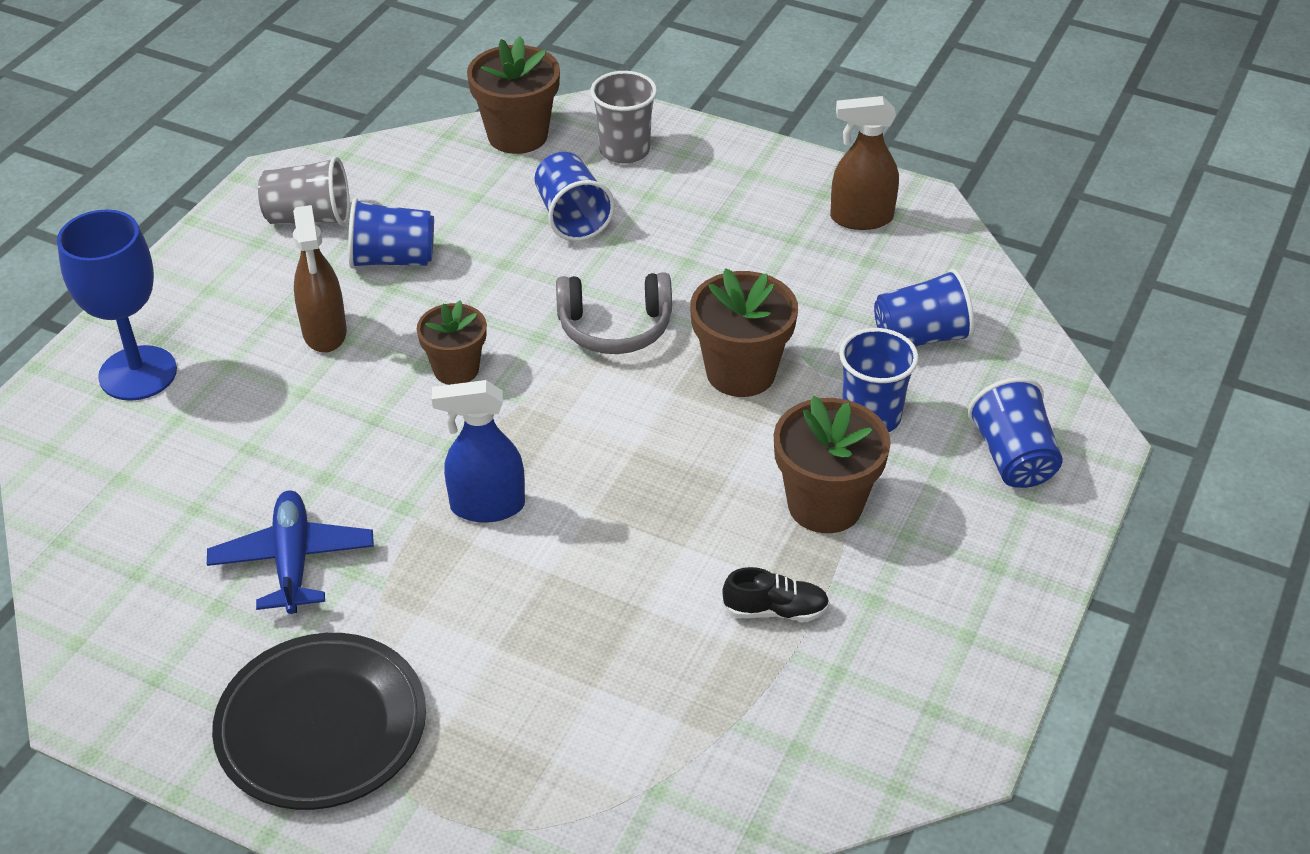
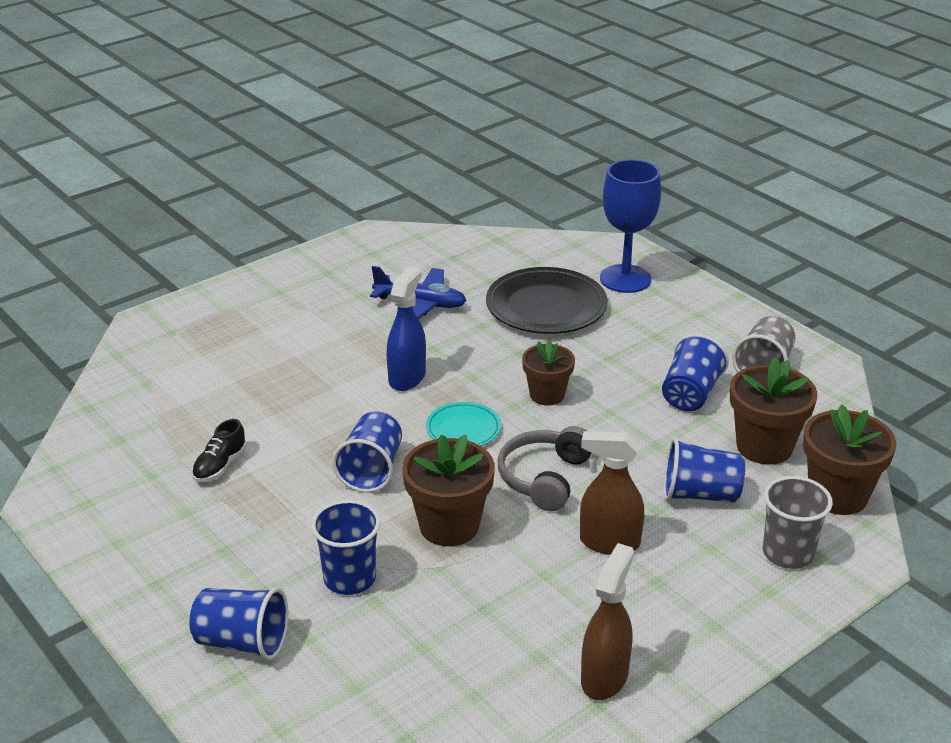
camera: 115 degrees right, 10 degrees down
(322, 727) = (295, 292): black plate -> black plate (546, 307)
(324, 333) = (622, 350): brown spray bottle -> brown spray bottle (609, 542)
(567, 417) = (463, 429): none -> turquoise plate
(825, 505) = (285, 520): brown flower pot -> brown flower pot (764, 447)
(920, 337) = (416, 648): blue cup -> blue cup (371, 470)

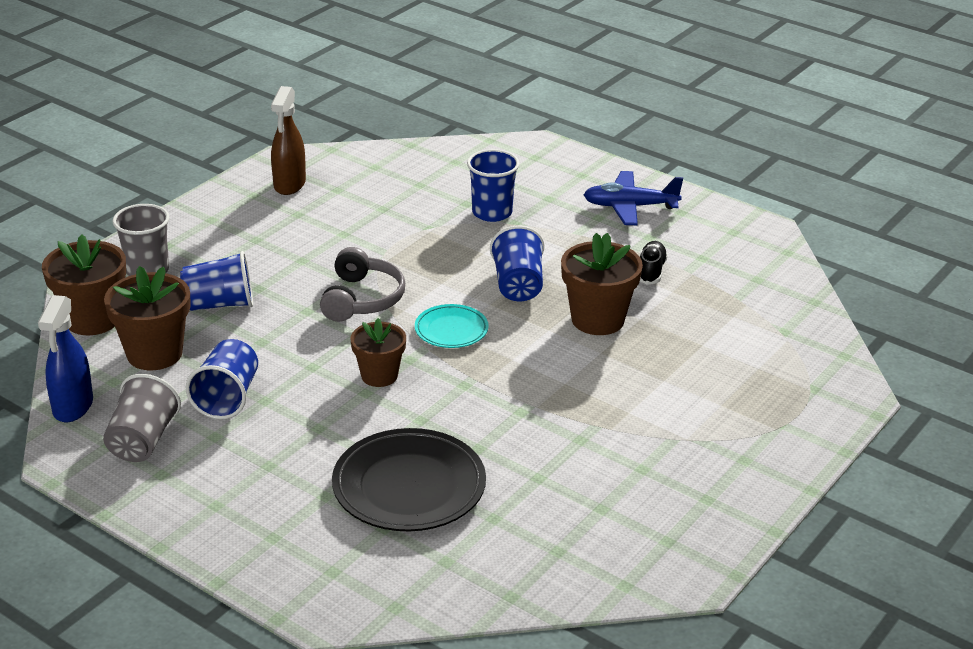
camera: 165 degrees right, 0 degrees up
(242, 642) = (544, 172): blue cup -> none
(407, 377) = (531, 373): blue spray bottle -> blue spray bottle (73, 407)
(420, 304) = (564, 468): blue plane -> blue plane (630, 207)
(449, 526) = (431, 254): brown flower pot -> brown flower pot (597, 319)
(609, 542) = (297, 259): brown spray bottle -> none
(625, 279) = (315, 550): blue goblet -> none

